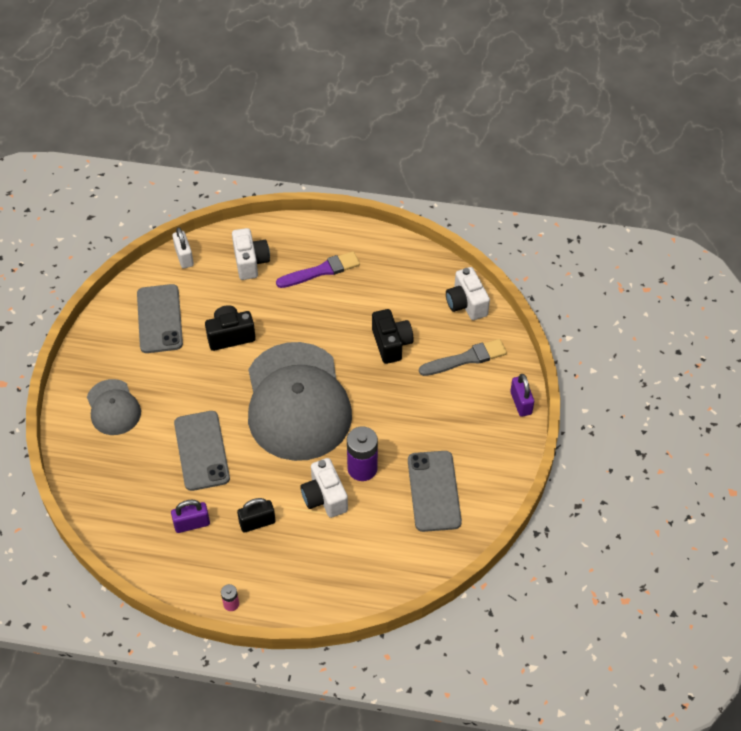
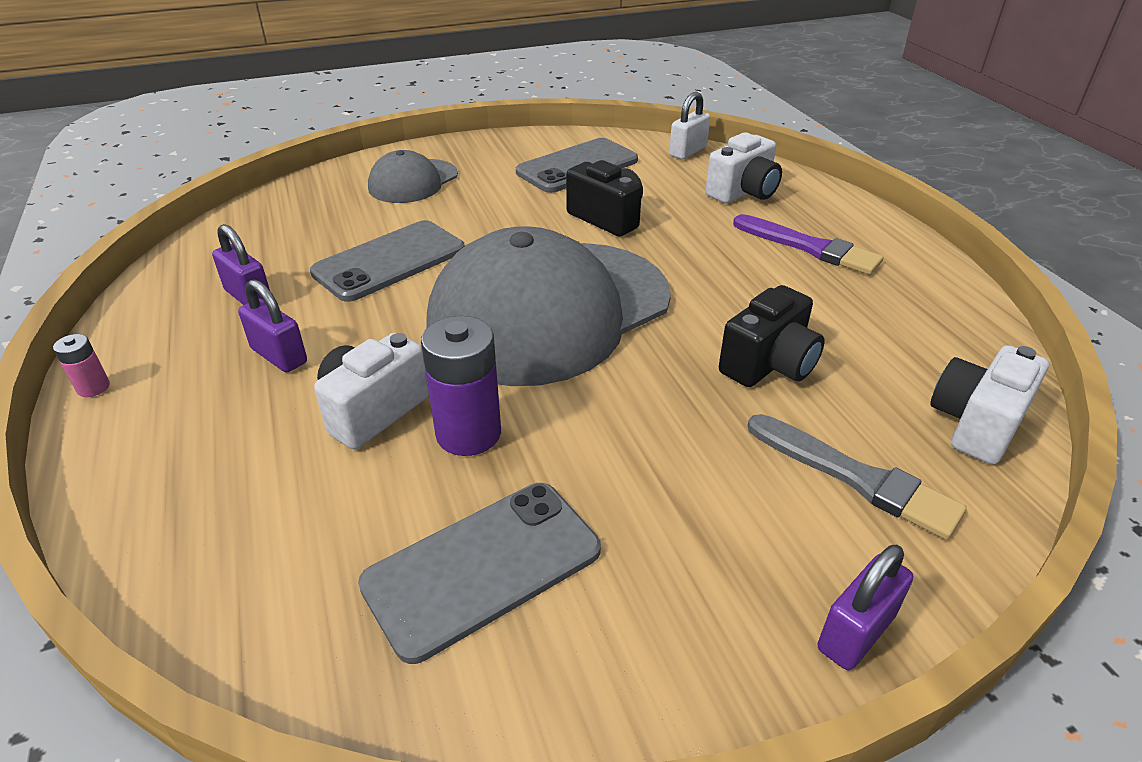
camera: 60 degrees right, 15 degrees down
(257, 522) = (279, 356): black padlock -> purple padlock

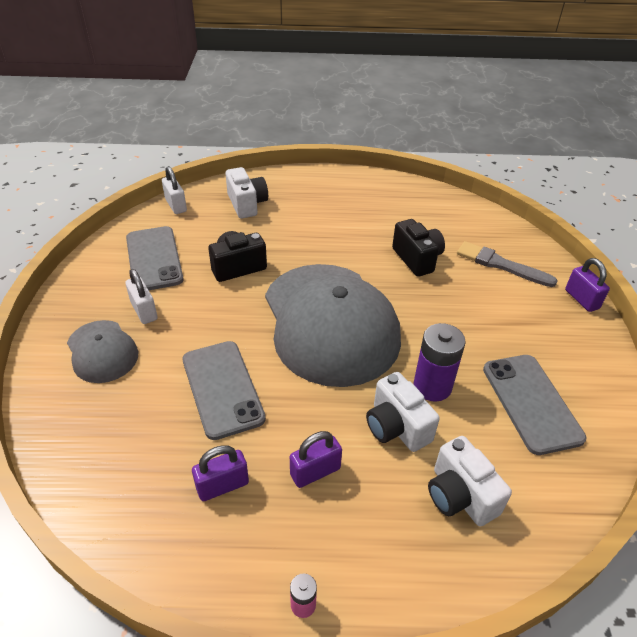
camera: 70 degrees left, 5 degrees up
(486, 185) = (144, 311): none -> white padlock
(809, 247) = (322, 206): purple brush -> none
(855, 477) = (501, 265): grey brush -> grey brush turned 120 degrees counterclockwise
(976, 424) = (479, 220): white camera -> white camera (460, 496)

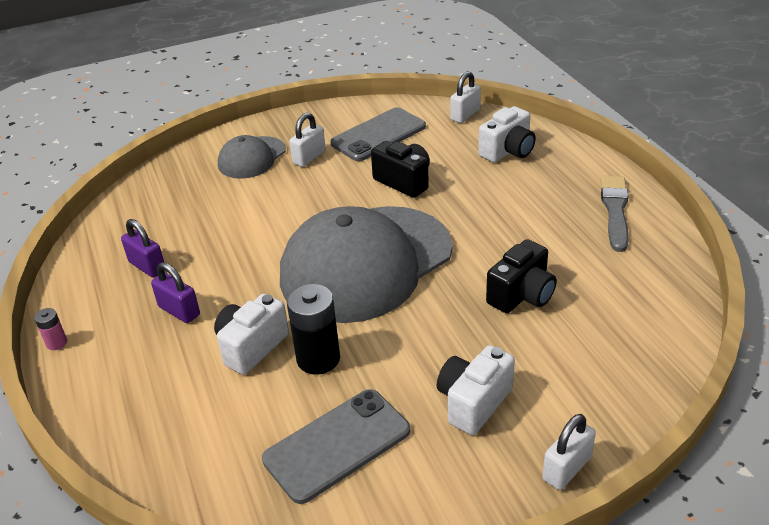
camera: 70 degrees right, 5 degrees down
(222, 388) = (245, 230): grey phone -> none
(432, 386) = (318, 359): purple battery -> black battery
(460, 496) = (187, 411): white camera -> white camera (473, 402)
(501, 265) = (574, 372): grey brush -> grey brush (615, 211)
(581, 299) = (566, 468): purple padlock -> white padlock

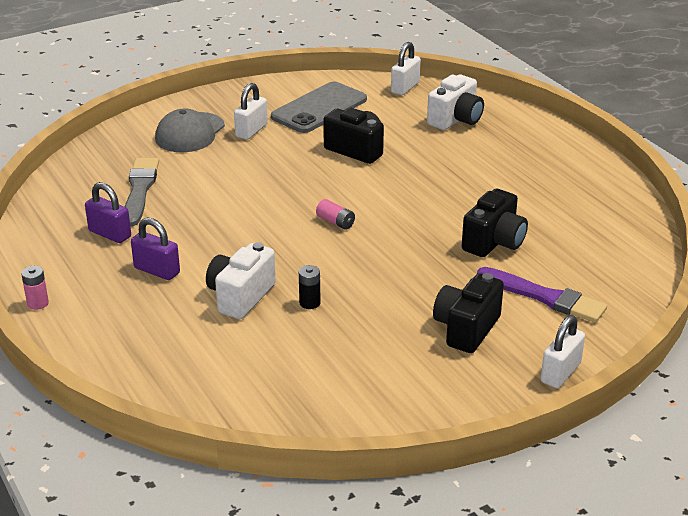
camera: 10 degrees left, 5 degrees down
(318, 359) = (309, 303): black battery -> black battery, size x0.49
(337, 445) = (346, 368): grey phone -> none
(366, 263) = (335, 222): grey cap -> pink battery
(473, 402) = (466, 329): white camera -> black camera
(564, 366) = (544, 297): none -> purple brush
(615, 211) = (570, 168): grey brush -> grey brush (140, 190)

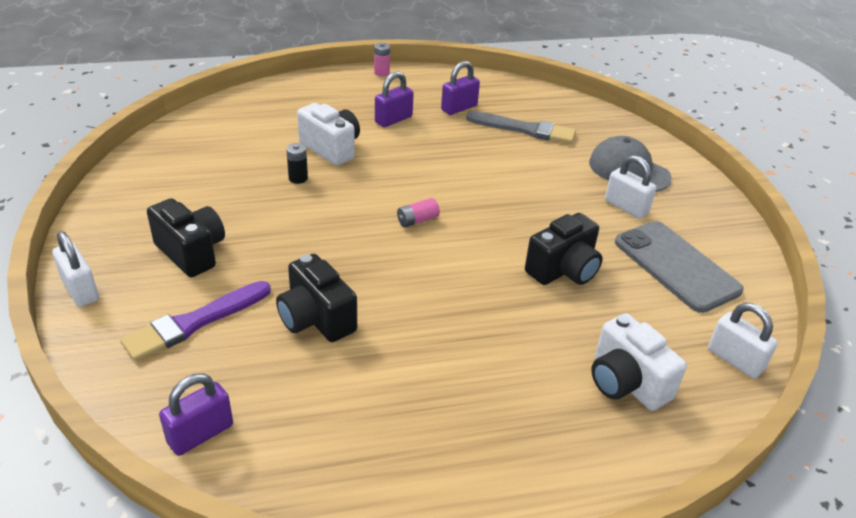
camera: 105 degrees right, 5 degrees up
(634, 259) = (200, 434): none -> purple padlock

